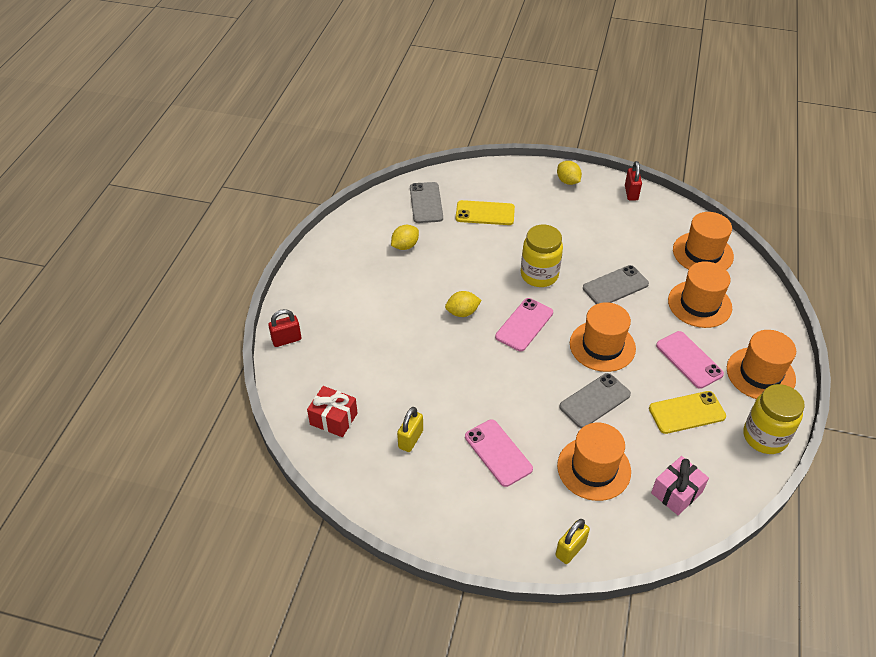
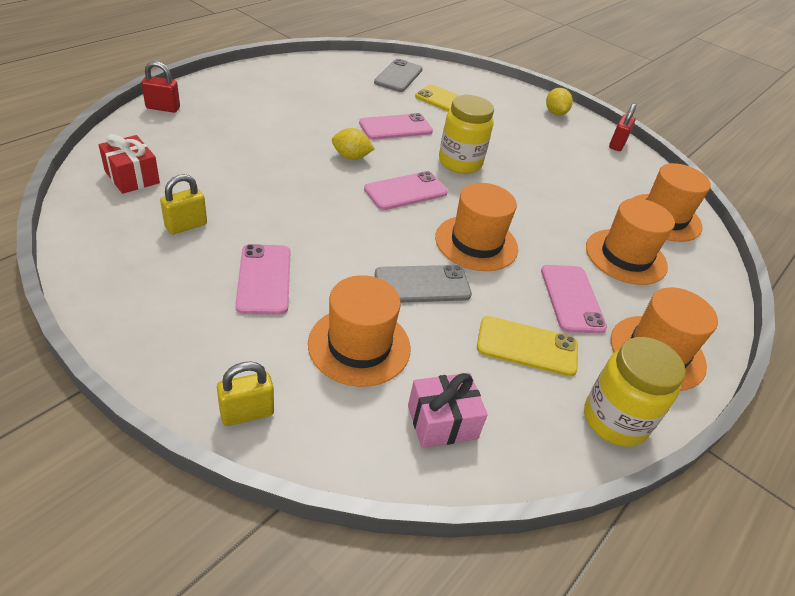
camera: 20 degrees right, 5 degrees down
(405, 246) = (347, 94): yellow lemon -> none
(468, 263) = (395, 127): none -> pink phone
(615, 286) = (536, 203): grey phone -> none

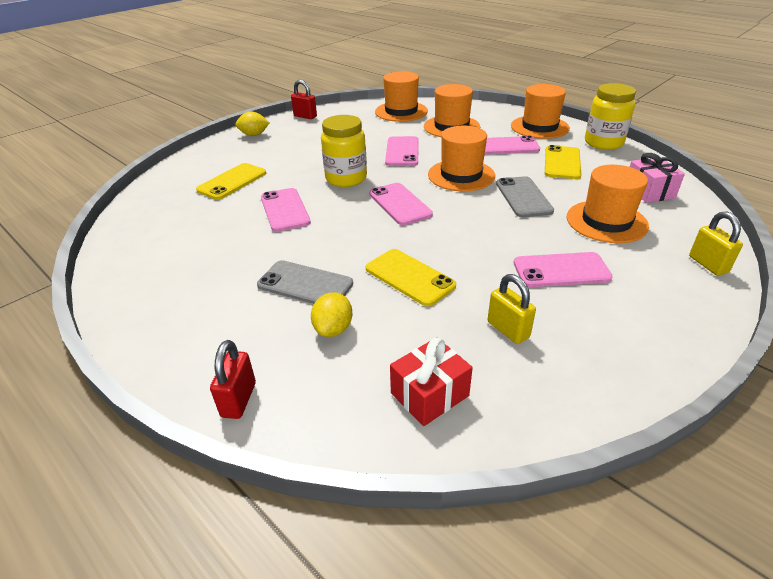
camera: 80 degrees left, 5 degrees down
(275, 183) = (409, 277): none -> yellow phone
(351, 157) = (347, 233): yellow lemon -> yellow lemon (333, 329)
(398, 76) = (167, 209): grey phone -> grey phone (305, 284)
(534, 205) = (402, 152): none -> pink phone

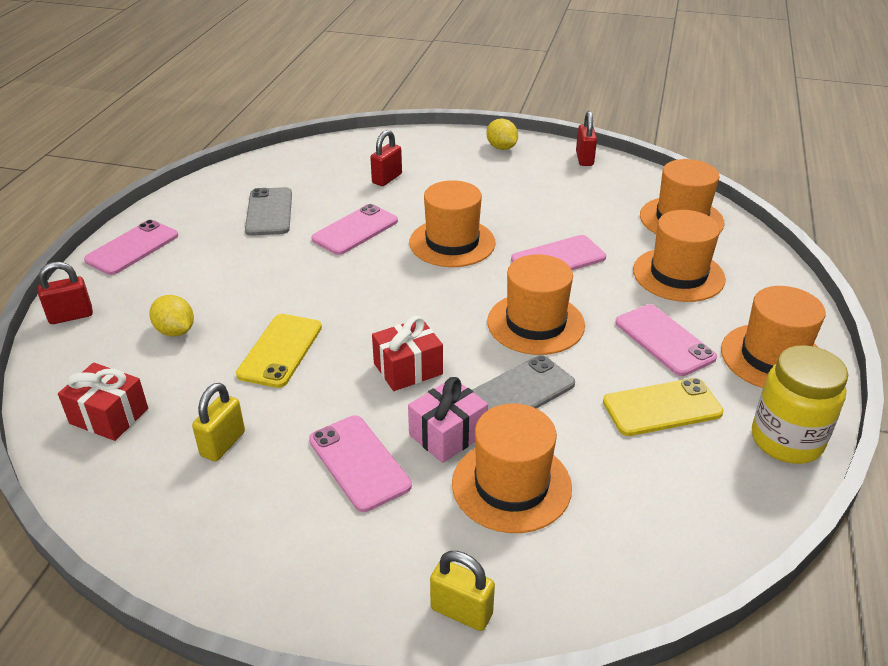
camera: 60 degrees right, 0 degrees up
(232, 181) = (387, 179): yellow phone -> red padlock
(305, 284) = (233, 291): grey phone -> grey phone (269, 212)
(333, 329) = (175, 331): yellow lemon -> yellow lemon turned 60 degrees clockwise
(346, 178) = (452, 243): yellow jar -> orange hat
(400, 204) = (423, 298): pink phone -> pink phone (132, 248)
(473, 228) = (408, 369): none -> red gift
(649, 191) = (646, 521): pink gift -> pink gift (447, 434)
(708, 264) = (461, 611): yellow padlock -> yellow padlock turned 75 degrees clockwise

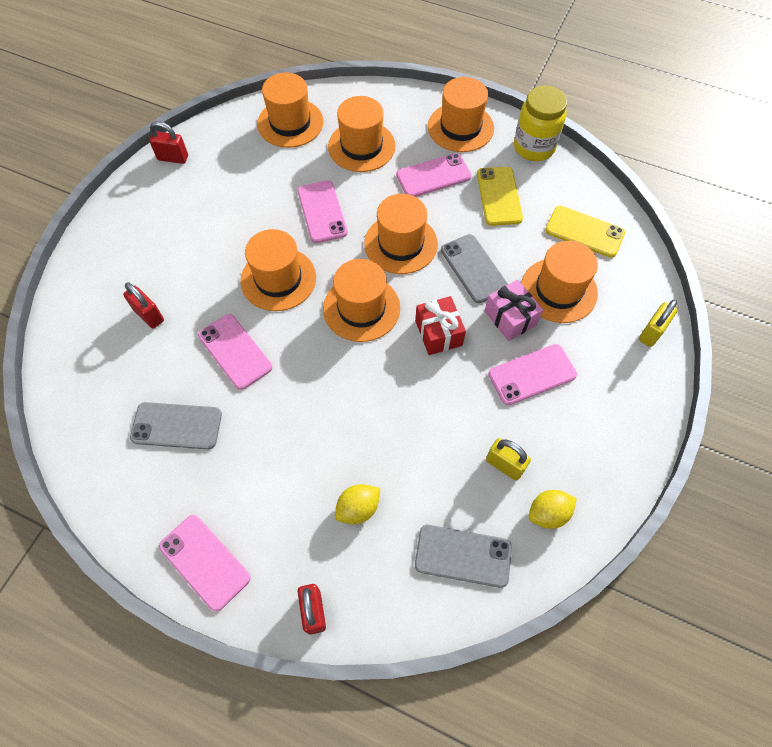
camera: 80 degrees left, 25 degrees up
(109, 416) = (463, 556): red gift -> grey phone
(280, 350) = (401, 422): yellow phone -> yellow phone (584, 232)
(429, 304) = (361, 308): none -> orange hat
(501, 148) = (126, 213): yellow lemon -> yellow lemon (548, 513)

